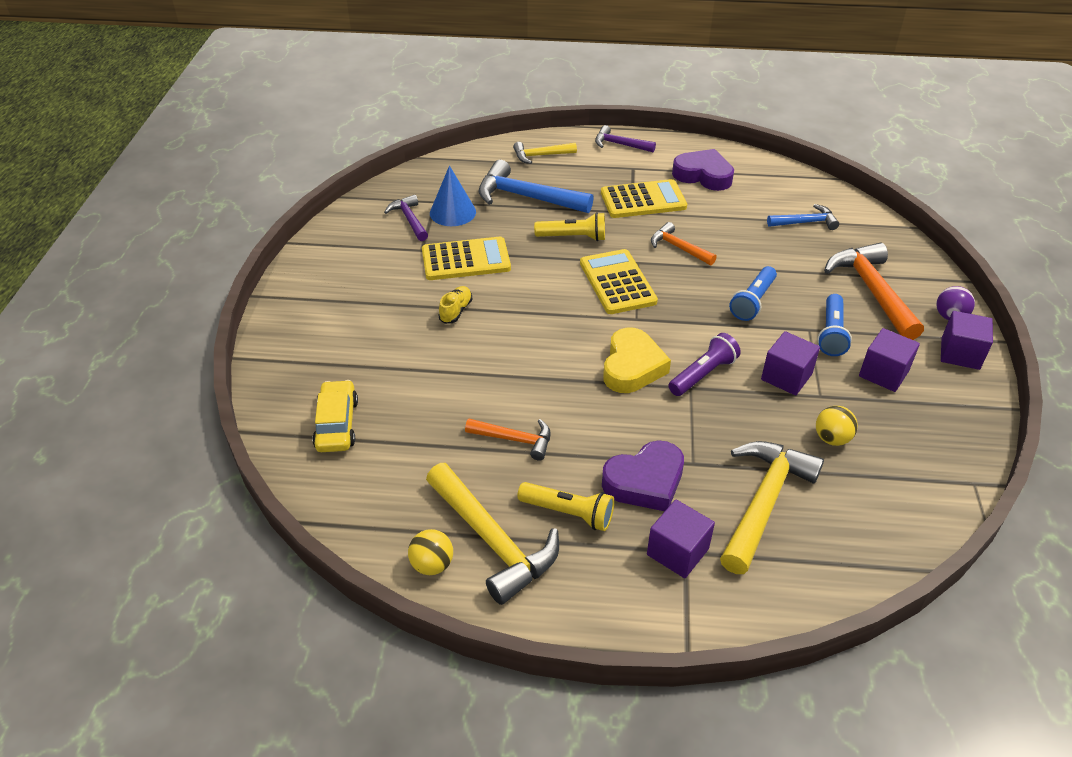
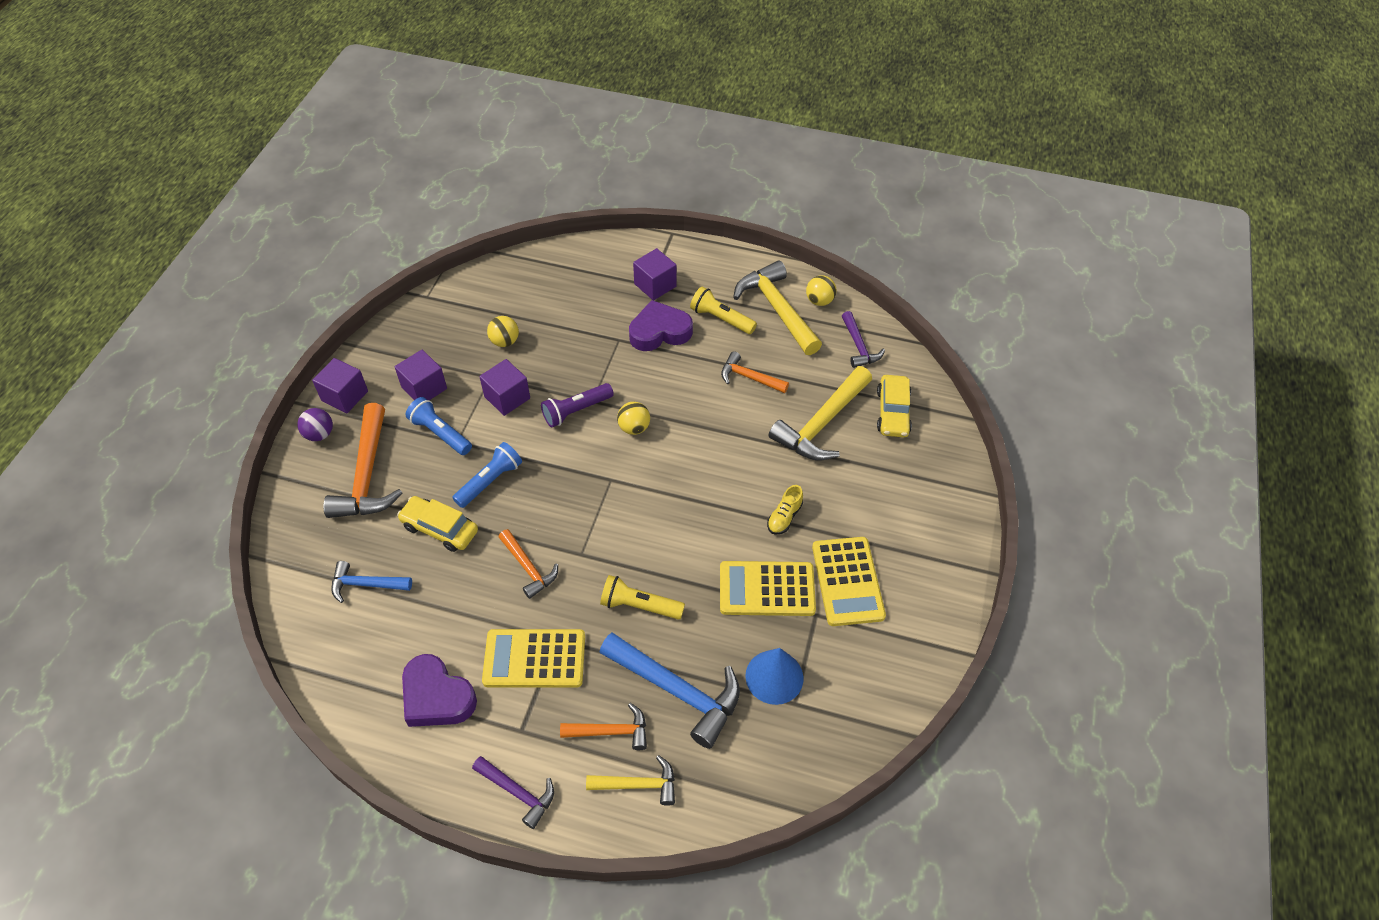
camera: 170 degrees left, 10 degrees up
(409, 219) = (828, 672): purple hammer -> purple hammer (859, 346)
(568, 174) = (611, 731): none -> orange hammer
(617, 282) = (613, 528): yellow calculator -> yellow calculator (847, 581)
(632, 367) = (634, 428): yellow heart -> yellow ball
(764, 502) = (581, 306): yellow hammer -> yellow hammer (821, 424)
(773, 263) = (440, 528): none -> yellow car
(831, 334) = (440, 433): blue flashlight -> blue flashlight turned 75 degrees counterclockwise

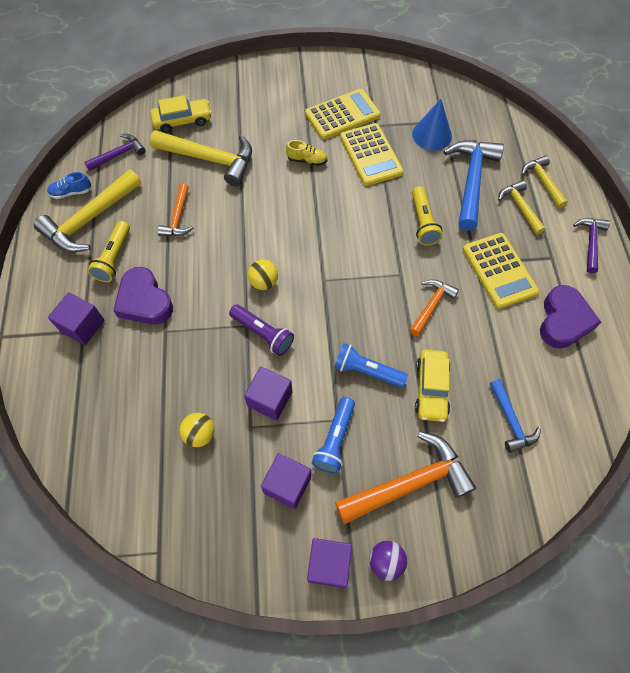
camera: 110 degrees left, 10 degrees up
(611, 731) = (520, 207): orange hammer -> yellow hammer
(819, 301) = (71, 192): yellow ball -> blue shoe

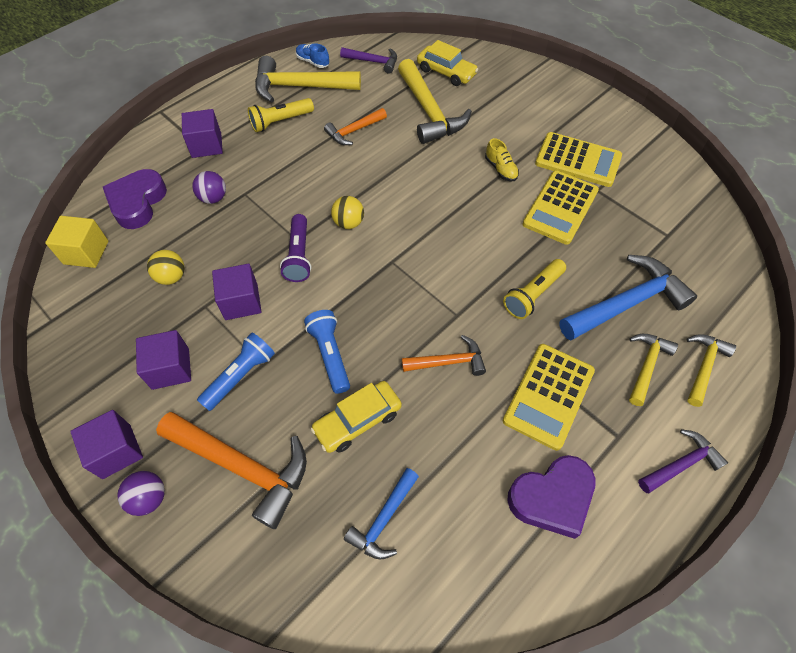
camera: 50 degrees right, 5 degrees down
(110, 486) = (86, 252): none -> yellow cube
(144, 301) = (260, 164): purple heart -> purple heart (137, 203)
(147, 356) = (213, 198): none -> purple ball
(335, 440) = (240, 376): blue flashlight -> blue flashlight turned 150 degrees clockwise
(432, 135) = (640, 237): blue cone -> none

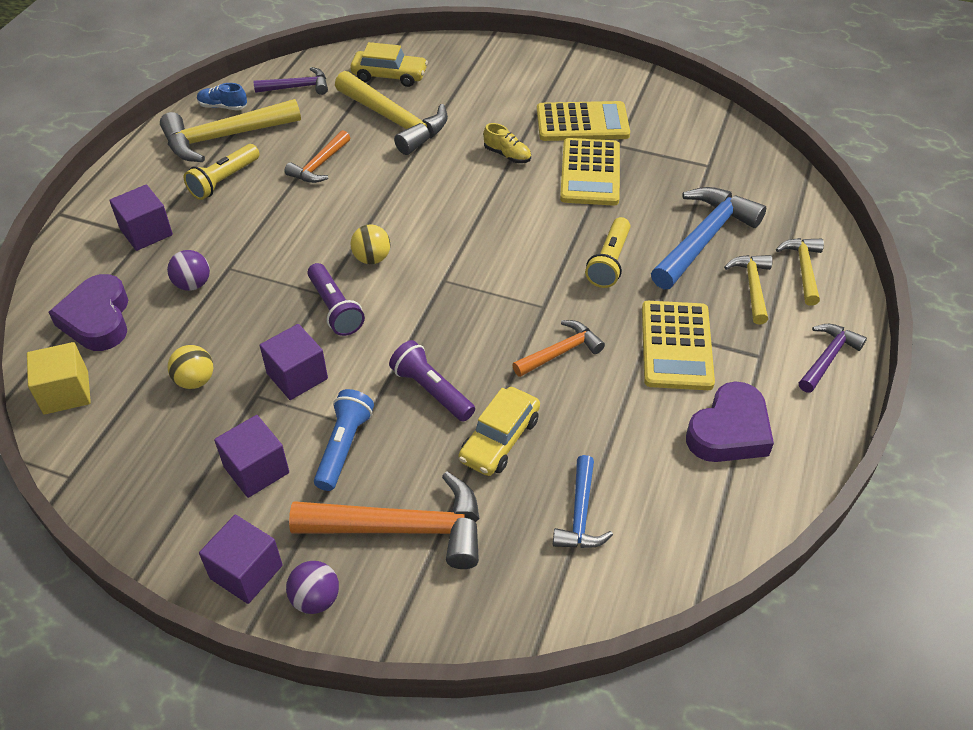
camera: 25 degrees left, 10 degrees down
(330, 355) = (431, 390): blue flashlight -> purple flashlight

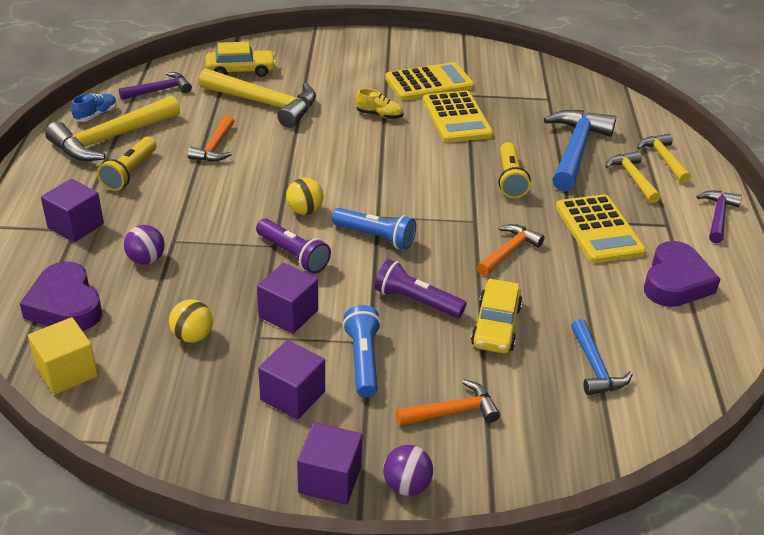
camera: 20 degrees left, 10 degrees down
(223, 107) = (96, 115): blue shoe -> blue shoe turned 135 degrees clockwise
(403, 528) = (453, 412): orange hammer -> orange hammer, size x0.57
(428, 304) = (375, 237): none -> blue flashlight

